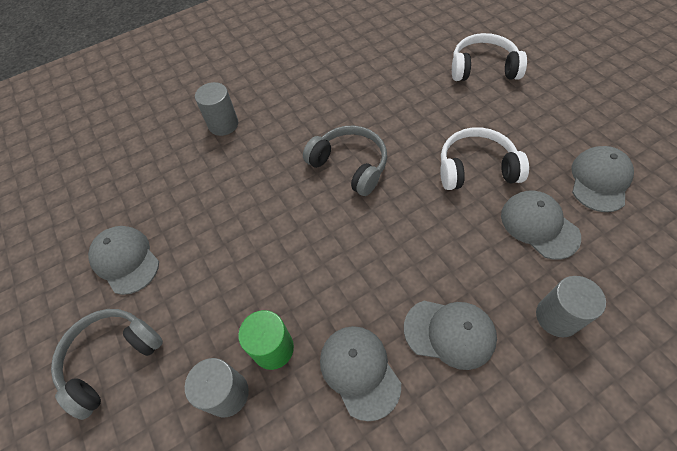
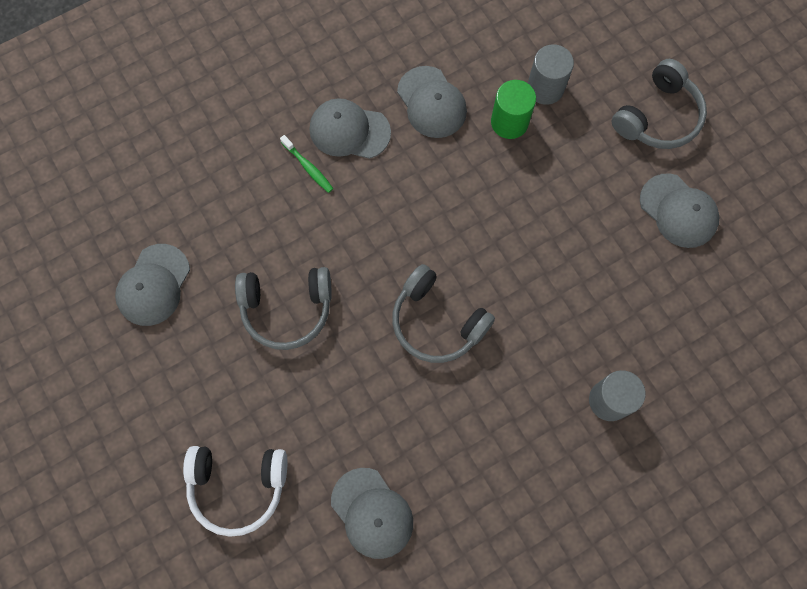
camera: 175 degrees right, 15 degrees up
(476, 168) = (287, 309): white headphones -> grey headphones
(486, 290) = (308, 167): none -> green toothbrush
(539, 225) = (238, 232): grey cap -> grey cap (372, 513)
(557, 317) = (250, 141): grey cylinder -> none

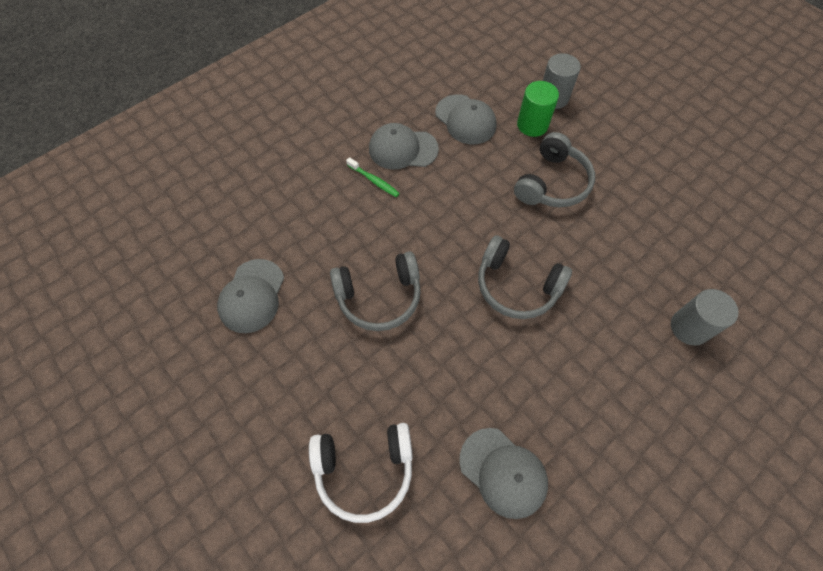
camera: 10 degrees left, 10 degrees down
(658, 117) = (648, 105): grey headphones -> grey headphones (552, 183)
(678, 211) = (690, 168): grey cap -> none

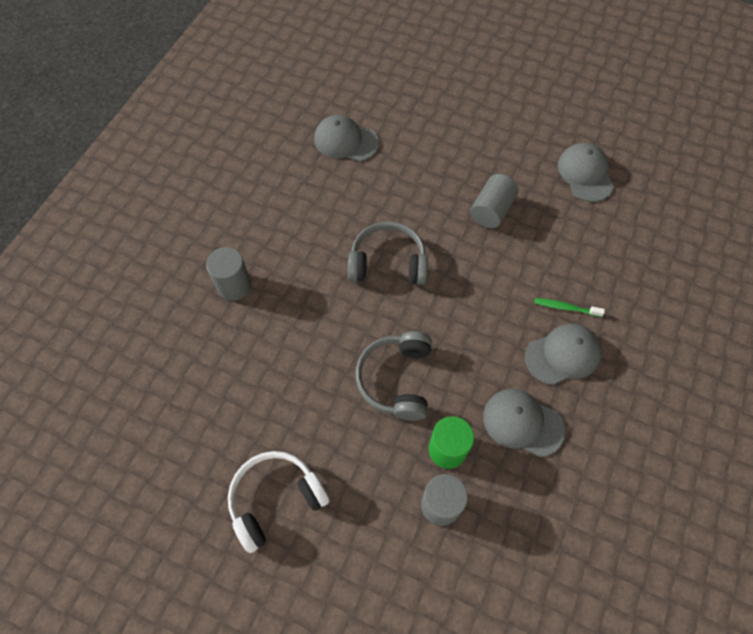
camera: 155 degrees right, 0 degrees up
(364, 470) = (433, 110): white headphones -> white headphones (275, 499)
(379, 297) = (491, 210): grey headphones -> grey cylinder

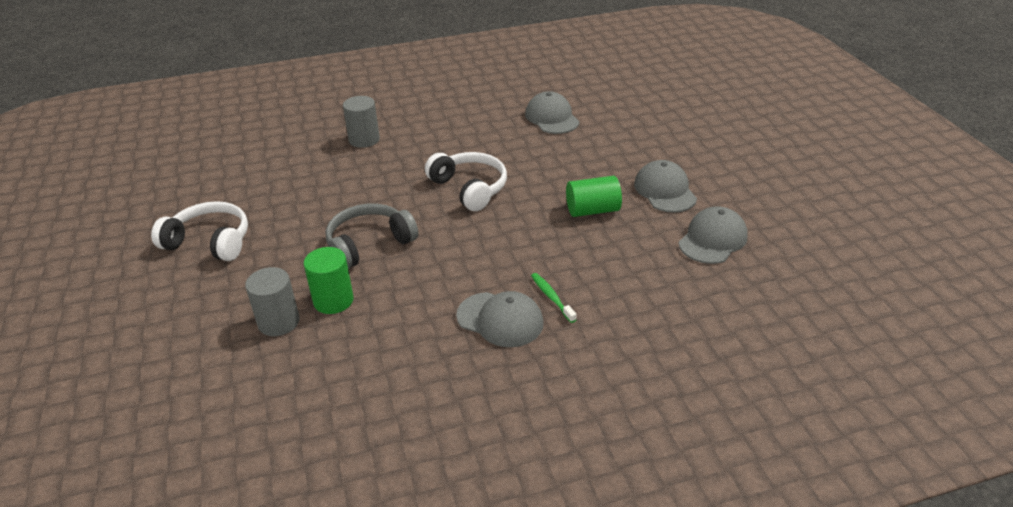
camera: 50 degrees right, 25 degrees down
(388, 262) = (470, 188): grey headphones -> white headphones
(491, 210) = (592, 210): grey cylinder -> green cylinder
(522, 423) = (403, 329): grey cap -> grey cap (665, 191)

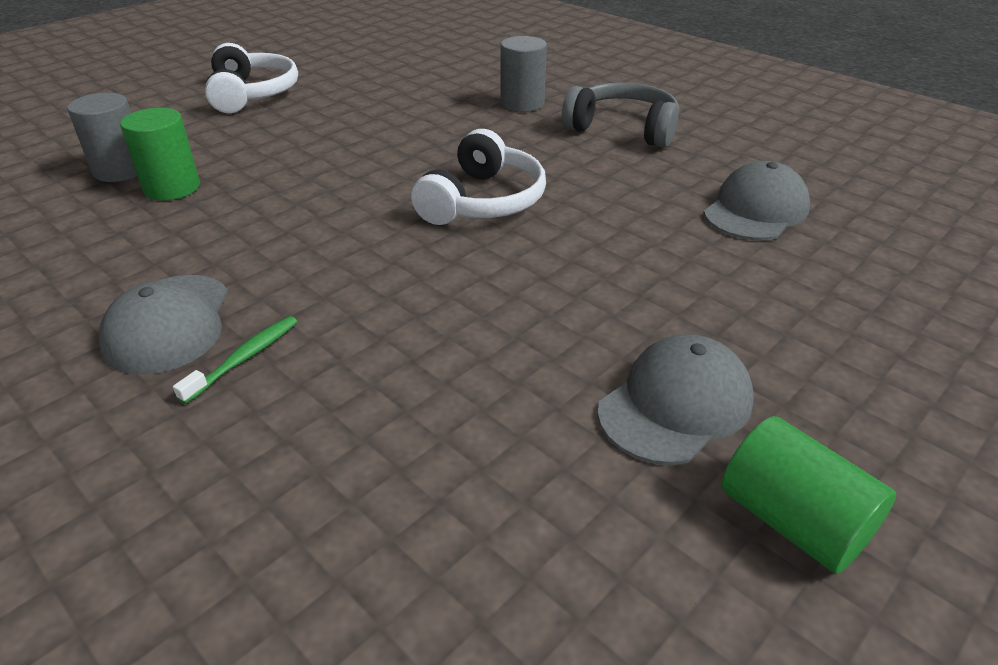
camera: 60 degrees right, 0 degrees up
(369, 244) = (299, 173): grey headphones -> grey headphones (623, 129)
(592, 210) = (525, 330): green cylinder -> green cylinder (792, 521)
(712, 239) = (559, 535): grey cap -> none

